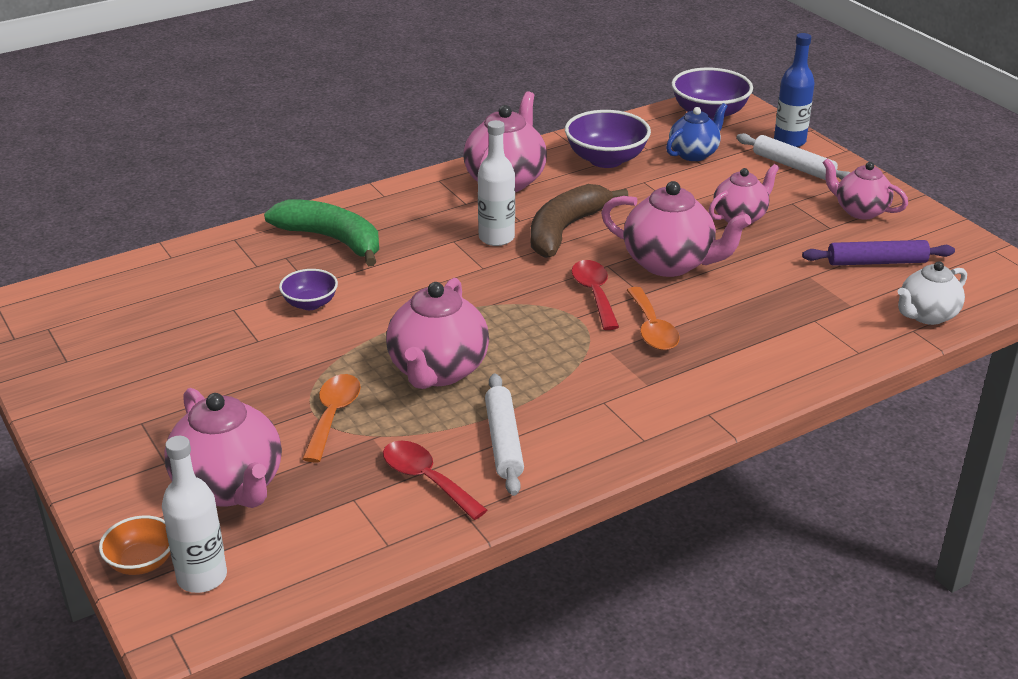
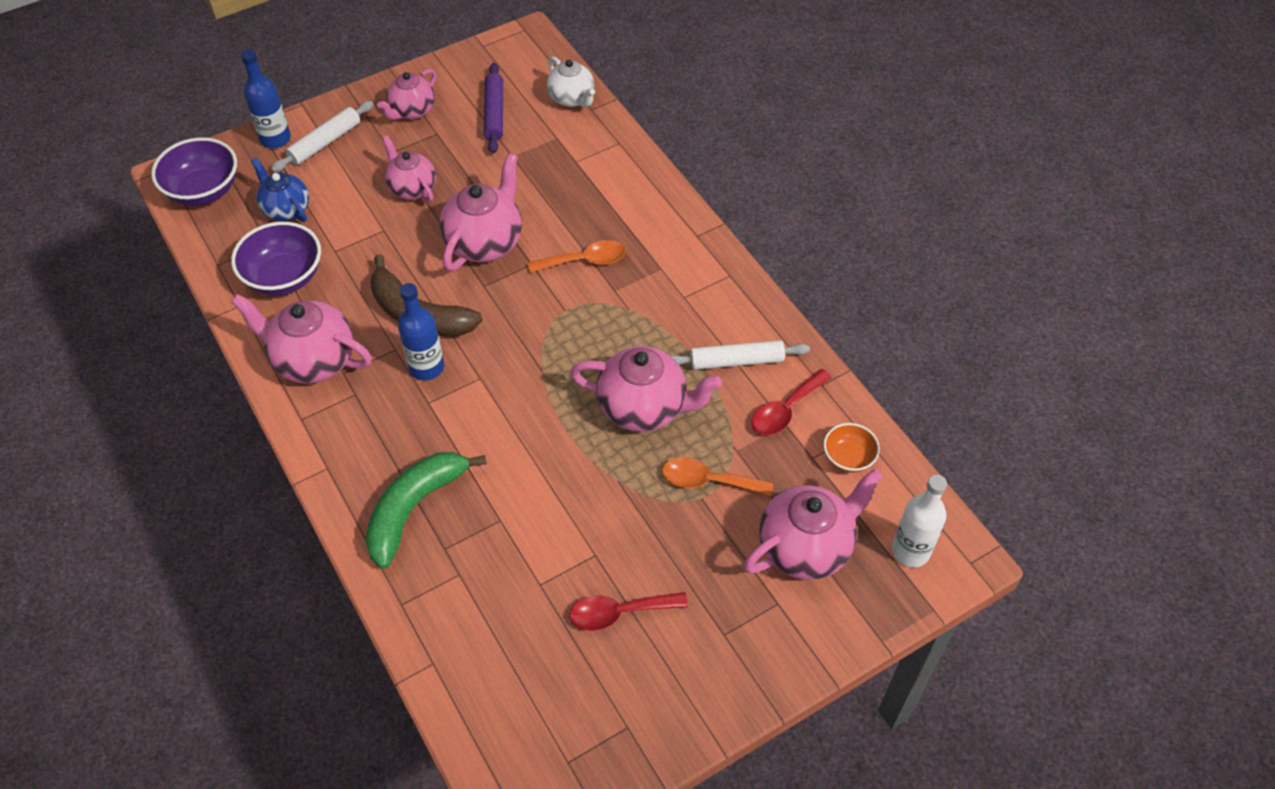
camera: 90 degrees left, 20 degrees up
(141, 562) = (900, 597): orange bowl -> orange bowl (848, 458)
(310, 303) = (533, 516): purple bowl -> none
(496, 238) = (426, 367): white bottle -> blue bottle
(594, 294) = (530, 296): red spoon -> red spoon (619, 613)

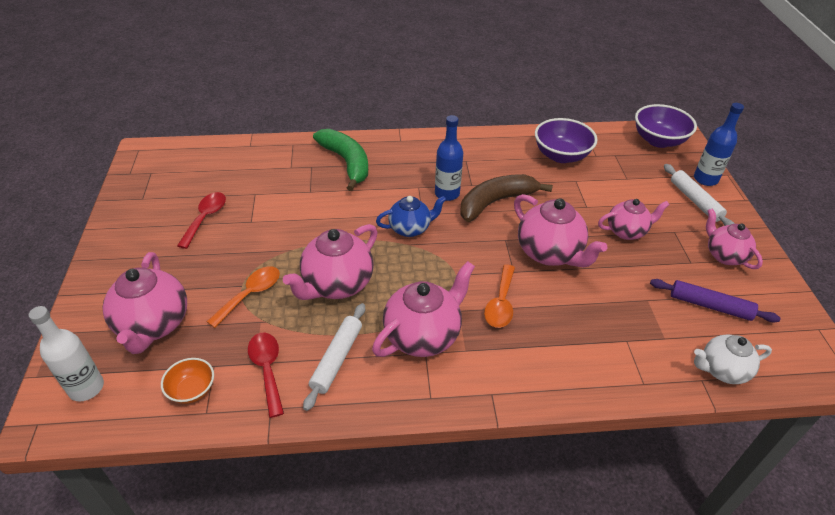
camera: 115 degrees right, 10 degrees down
(286, 209) = (626, 169): blue teapot -> blue teapot (410, 228)
(313, 360) = (483, 152): pink teapot -> pink teapot (423, 335)

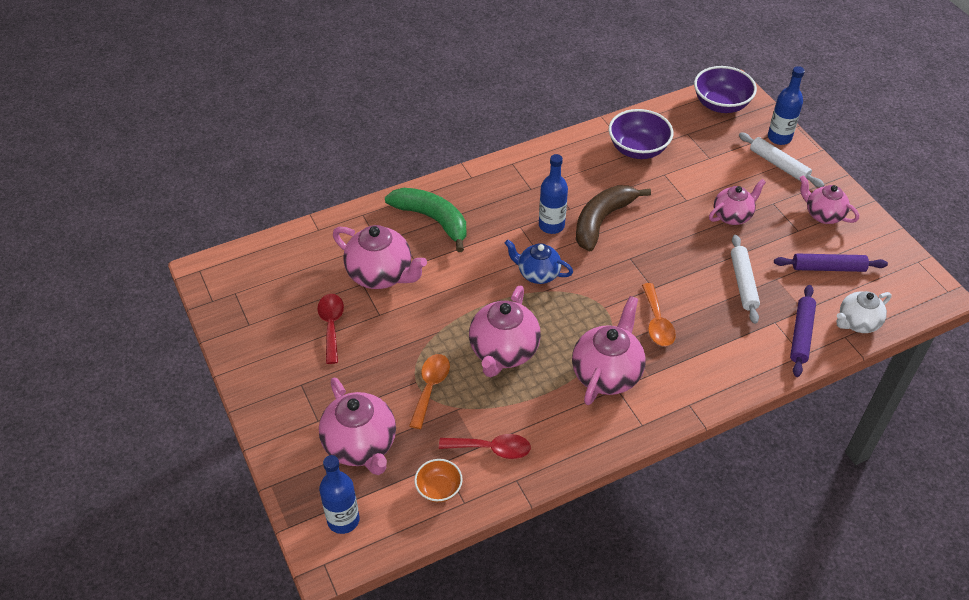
camera: 20 degrees left, 5 degrees up
(86, 388) = (343, 520): white bottle -> blue bottle
(267, 369) = (492, 449): red spoon -> red spoon turned 135 degrees clockwise
(337, 359) = (545, 419): white rolling pin -> white rolling pin (743, 283)
(410, 228) = (538, 274): blue teapot -> blue teapot turned 120 degrees counterclockwise
(549, 253) = (675, 259): pink teapot -> pink teapot (381, 275)
(651, 362) = (801, 334): none -> purple rolling pin

